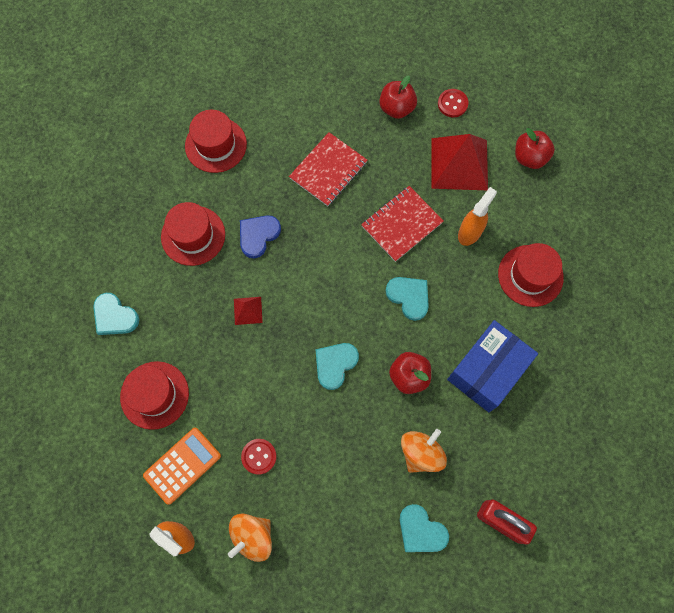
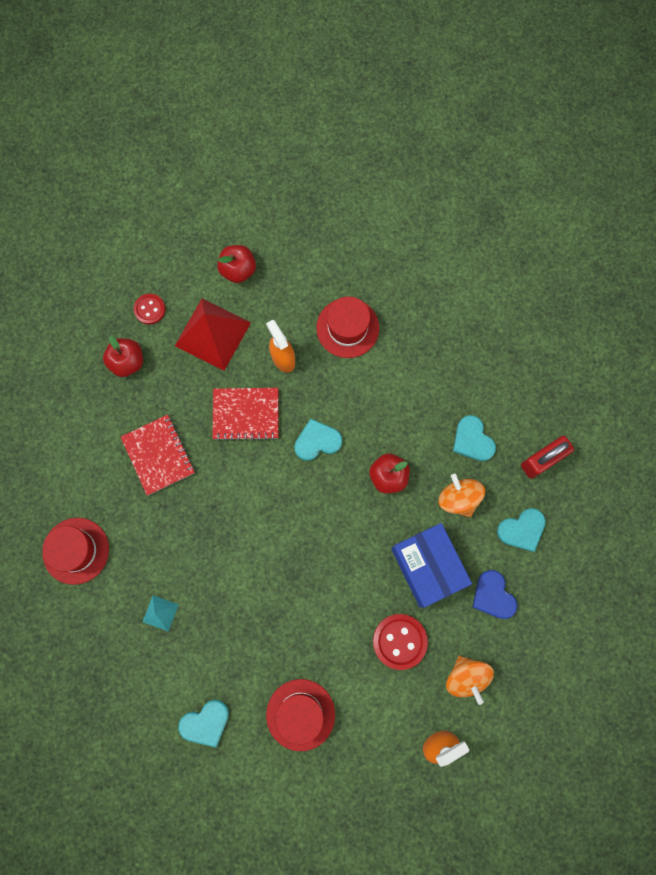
camera: 65 degrees left, 5 degrees up
(182, 465) = (377, 714): orange calculator -> none
(193, 235) = (160, 613): red hat -> turquoise pyramid
(248, 310) = (260, 592): red pyramid -> none
(258, 235) = (191, 551): blue heart -> blue heart (493, 596)
(259, 456) = (399, 641): red button -> red button, size x1.61
(335, 364) = (348, 536): turquoise heart -> turquoise heart (472, 440)
(401, 224) = (246, 414): red notebook -> red notebook turned 75 degrees counterclockwise
(487, 371) = (414, 408): blue box -> blue box (427, 566)

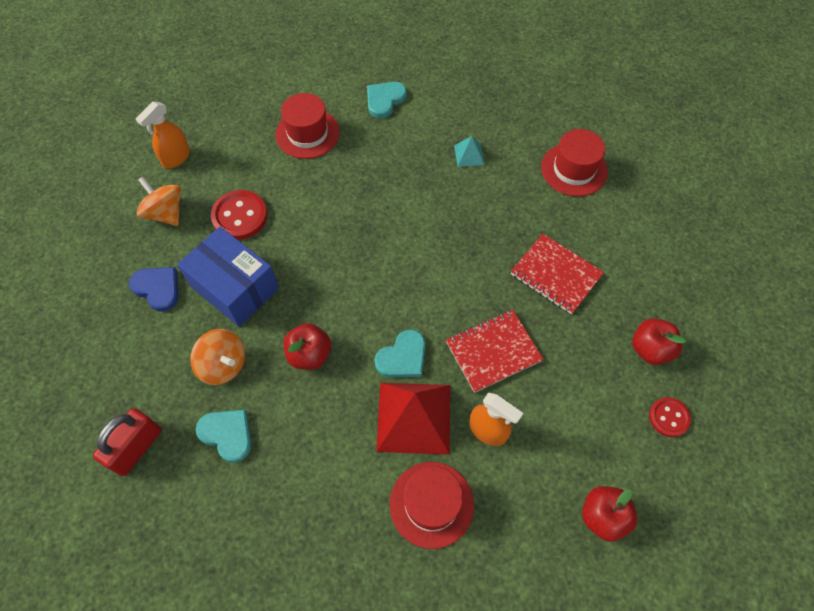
camera: 155 degrees right, 15 degrees down
(213, 334) = (582, 422): red pyramid -> red pyramid (413, 417)
(522, 530) = (142, 362): turquoise heart -> none

